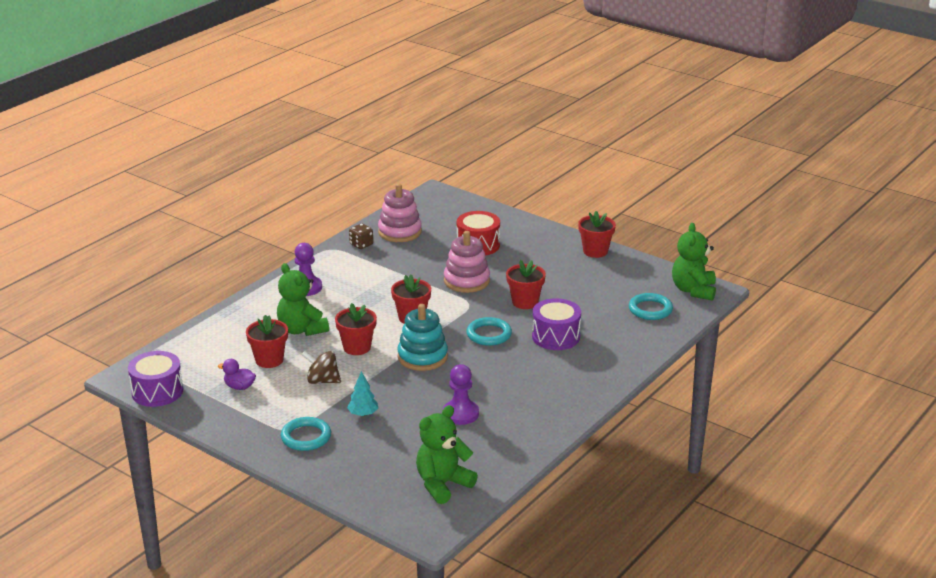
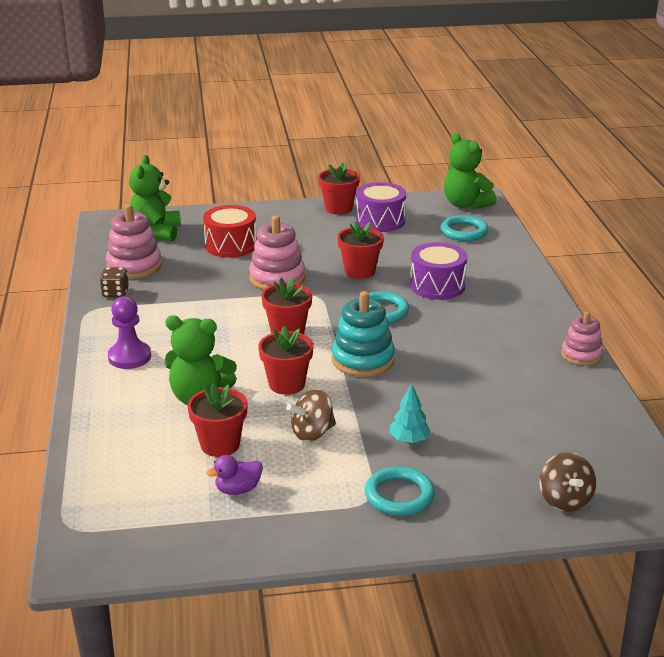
camera: 45 degrees left, 0 degrees up
(157, 391) = (151, 552): purple drum -> purple drum (380, 221)
(381, 493) = (564, 500): none -> brown spinning top
(442, 484) = (595, 457): green teddy bear -> green teddy bear (156, 232)
(460, 414) = (488, 388): purple pawn -> none
(558, 428) = (581, 355): none -> pink stacking toy

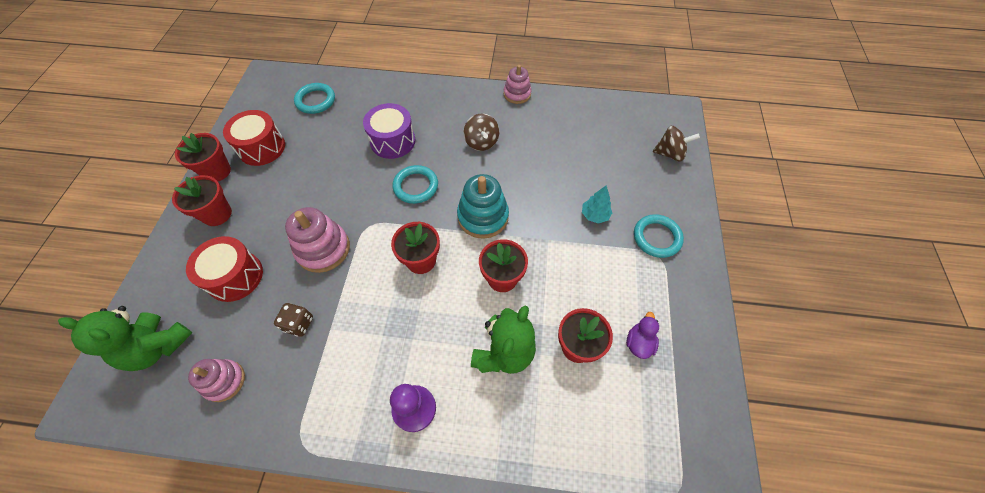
camera: 75 degrees left, 30 degrees up
(115, 293) = (276, 410): brown dice -> brown dice (299, 324)
(134, 266) = (224, 381): pink stacking toy -> pink stacking toy, size x0.65
(238, 489) = (639, 343): purple duck -> purple duck turned 150 degrees counterclockwise
(312, 433) = (574, 274): brown spinning top -> brown spinning top (481, 142)
(360, 271) = (344, 184): red flower pot -> red flower pot (217, 214)
(380, 221) = (262, 148): purple drum -> red drum
(465, 204) = (270, 86): green teddy bear -> none

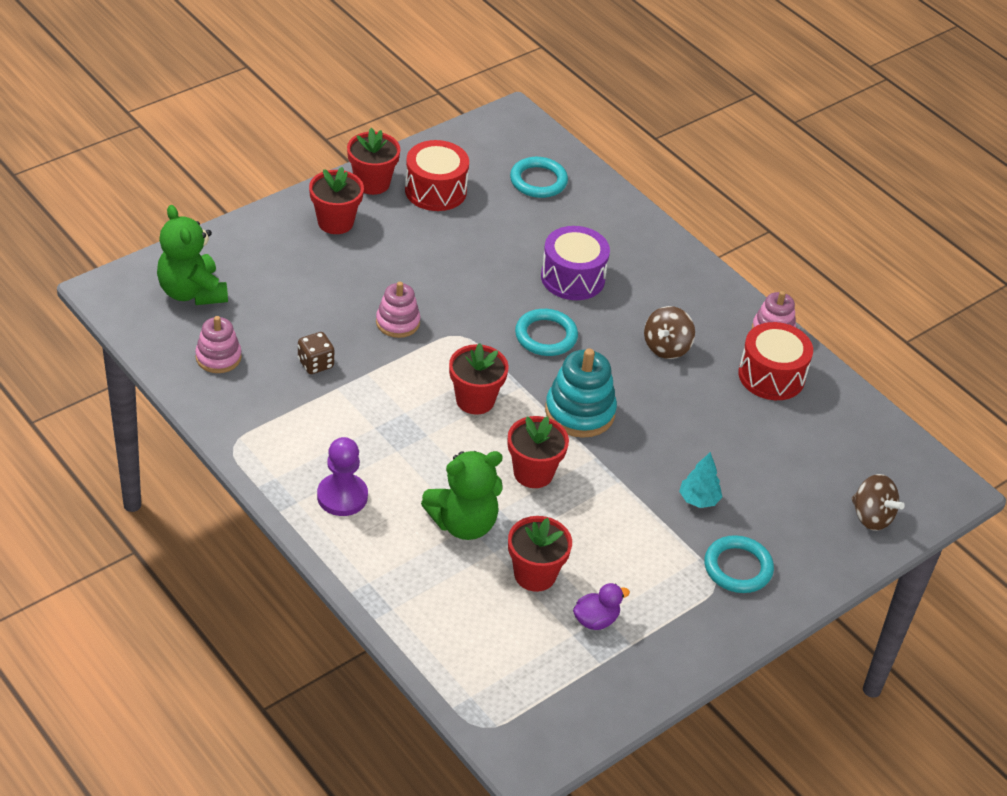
camera: 40 degrees right, 15 degrees down
(235, 276) = (300, 286): red drum -> red drum (771, 376)
(323, 249) = (397, 322): pink stacking toy -> pink stacking toy, size x0.65

